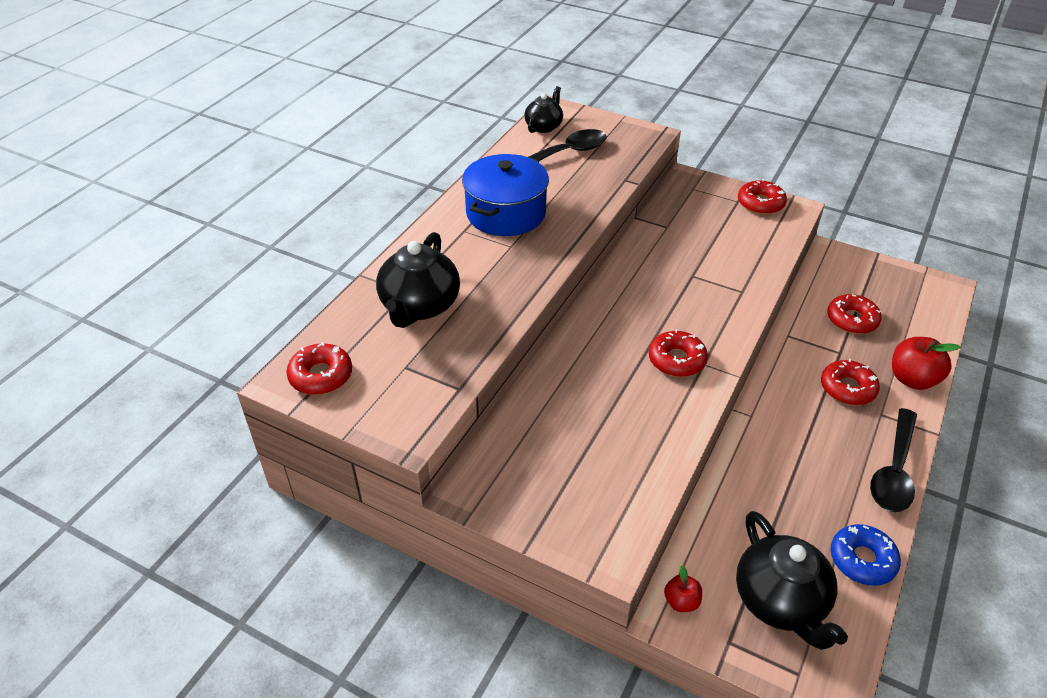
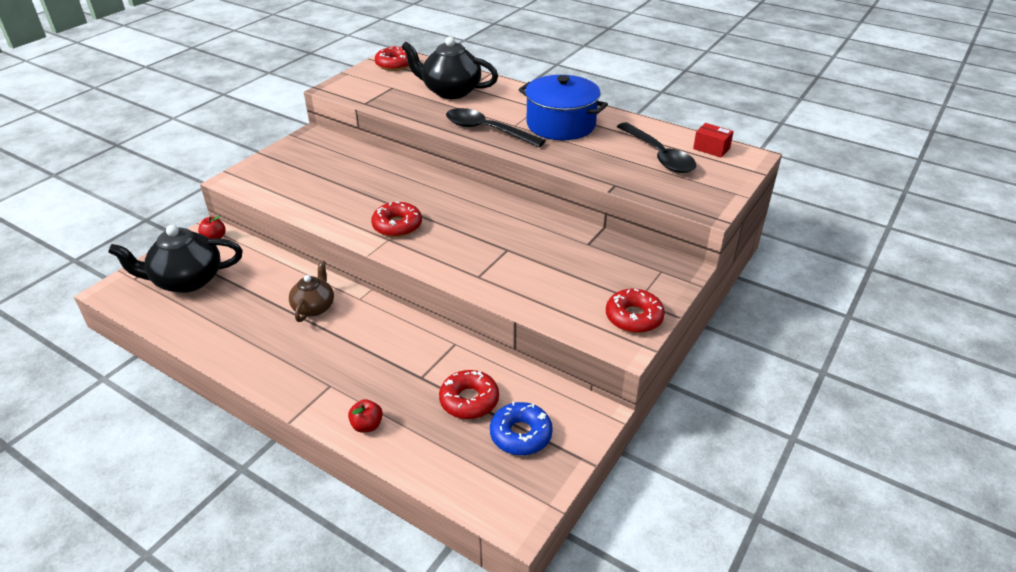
camera: 95 degrees right, 5 degrees down
(544, 126) = (711, 148): black teapot -> red box
(779, 452) = (314, 307): none -> brown teapot
(847, 388) = (370, 369): red donut -> none
(862, 560) = (192, 330): blue donut -> blue donut (521, 434)
(894, 470) = (263, 374): black spoon -> black spoon (487, 130)
(912, 379) = (367, 425): red apple -> red apple, size x0.55

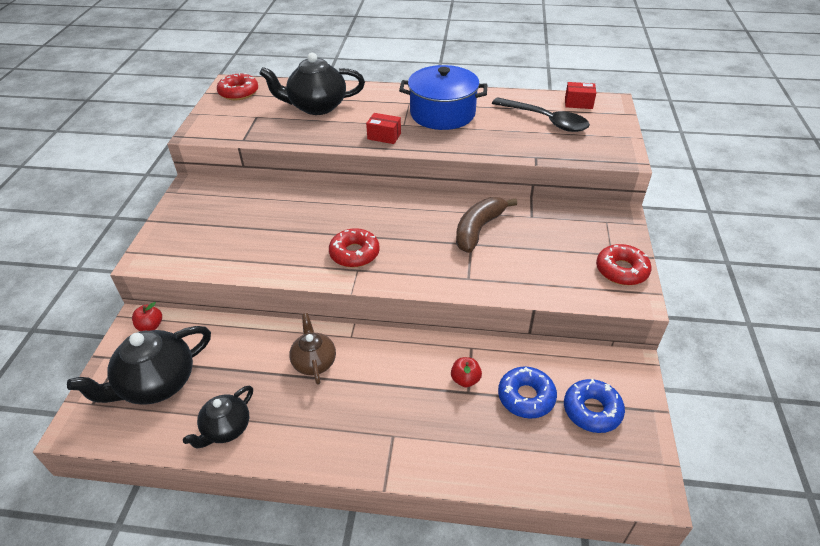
camera: 25 degrees left, 5 degrees up
(210, 331) = (226, 428): none -> black teapot
(367, 425) = (459, 461): red apple -> red apple (465, 379)
(469, 400) = (526, 397): red donut -> blue donut
(487, 130) = (384, 136): black spoon -> red box
(525, 240) = (478, 229): none -> brown banana

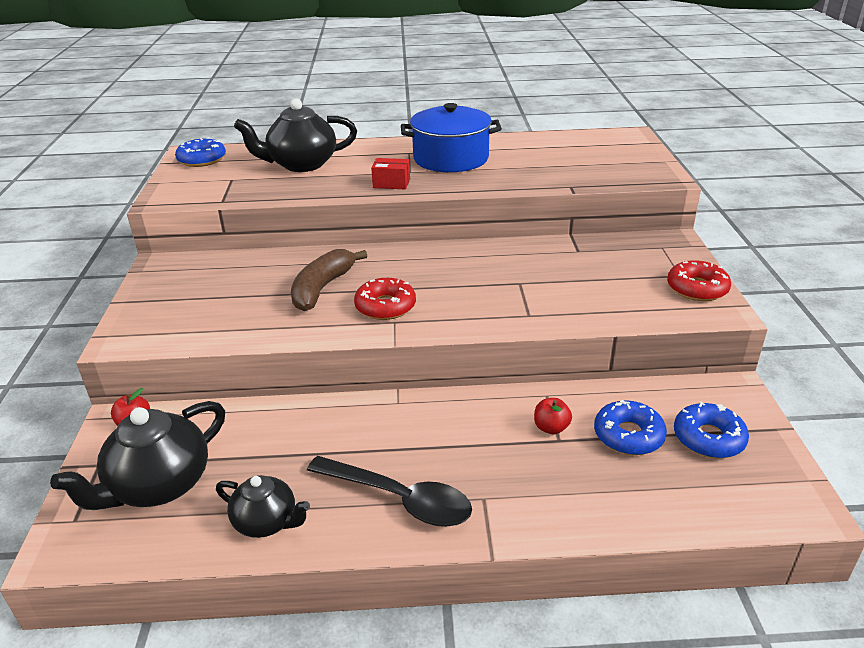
camera: 10 degrees left, 10 degrees down
(226, 428) = (266, 522): black teapot -> black teapot turned 90 degrees counterclockwise
(238, 92) = (202, 160): red donut -> blue donut
(314, 362) = (360, 434): brown teapot -> none
(478, 229) = (523, 269): brown banana -> brown banana (322, 288)
(545, 120) = (567, 155): black spoon -> black spoon (398, 499)
(578, 103) = (597, 138): red box -> none

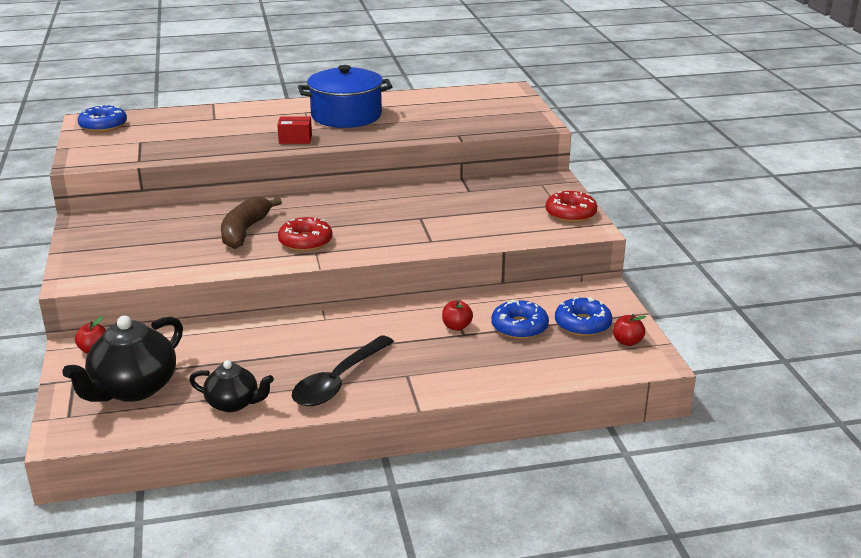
camera: 10 degrees left, 5 degrees down
(301, 164) = (204, 126): black teapot -> none
(398, 499) = (339, 381): black spoon -> black spoon turned 105 degrees clockwise
(768, 472) = (627, 342): none -> red apple

